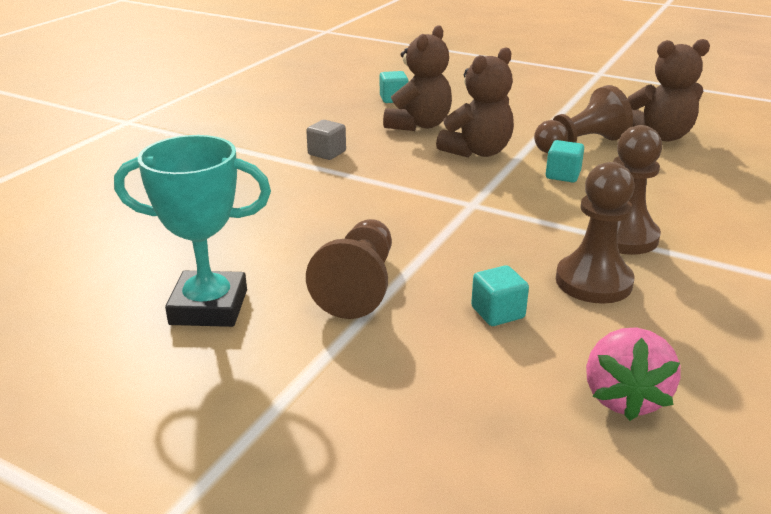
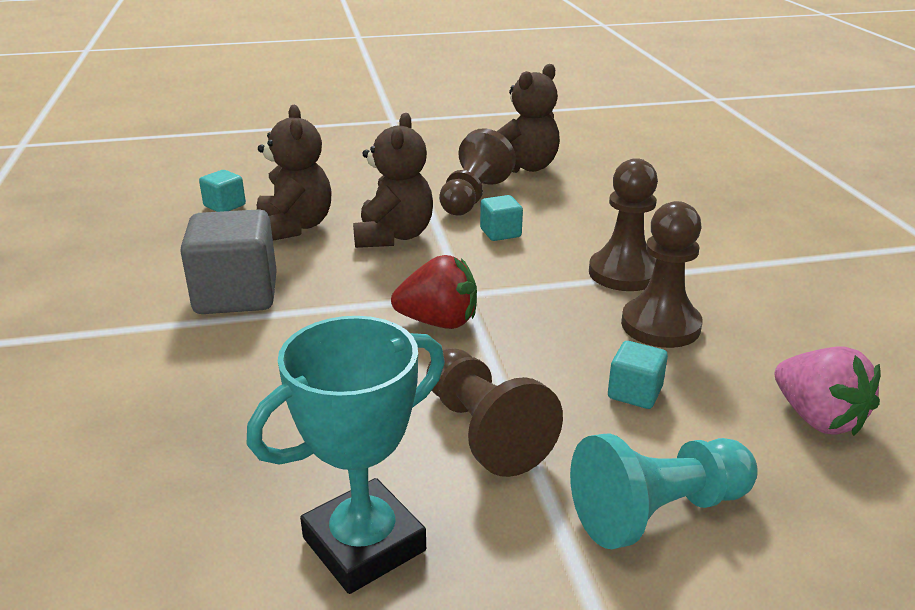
camera: 40 degrees left, 0 degrees up
(327, 153) = (236, 295): grey cube -> grey cube, size x2.01
(397, 383) = (658, 512): none -> turquoise pawn
(427, 214) = (439, 322): none -> red strawberry

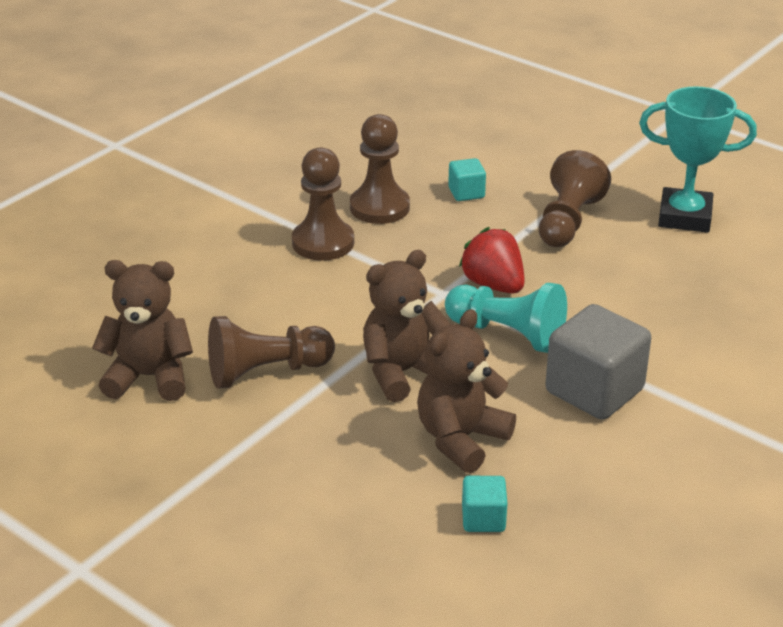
camera: 130 degrees left, 5 degrees up
(500, 233) = (325, 322): turquoise cube -> none
(658, 512) = (548, 160): turquoise pawn -> turquoise pawn (507, 333)
(817, 418) = (413, 141): pink strawberry -> none

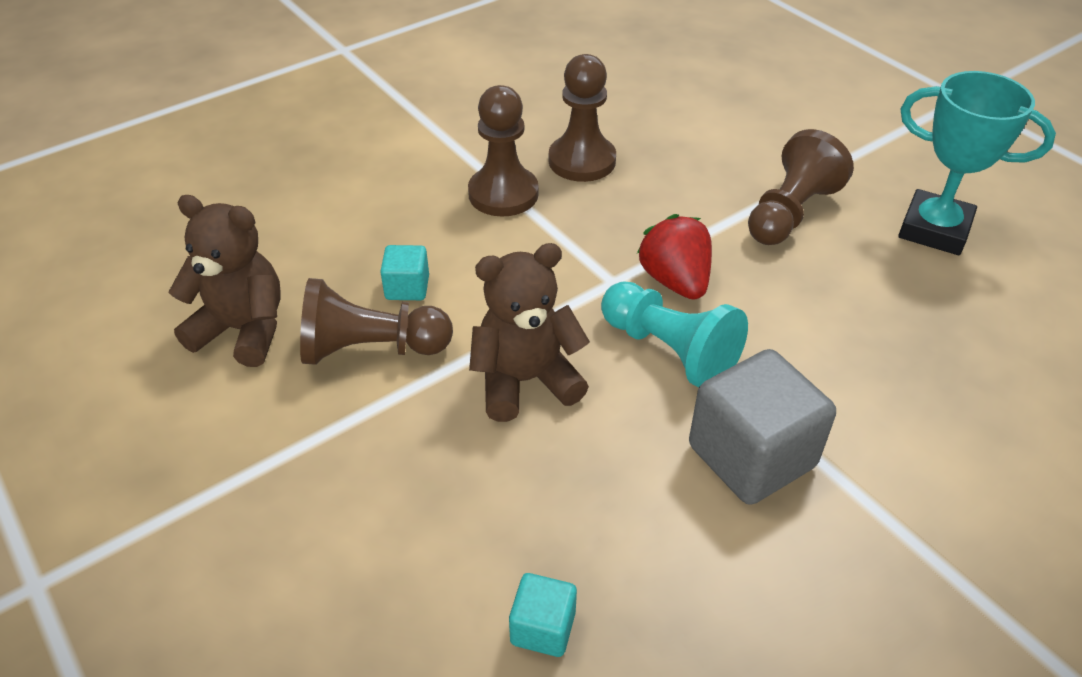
camera: 15 degrees right, 10 degrees up
(461, 439) = (559, 493): brown teddy bear -> none
(466, 193) = (684, 158): turquoise cube -> turquoise cube (407, 288)

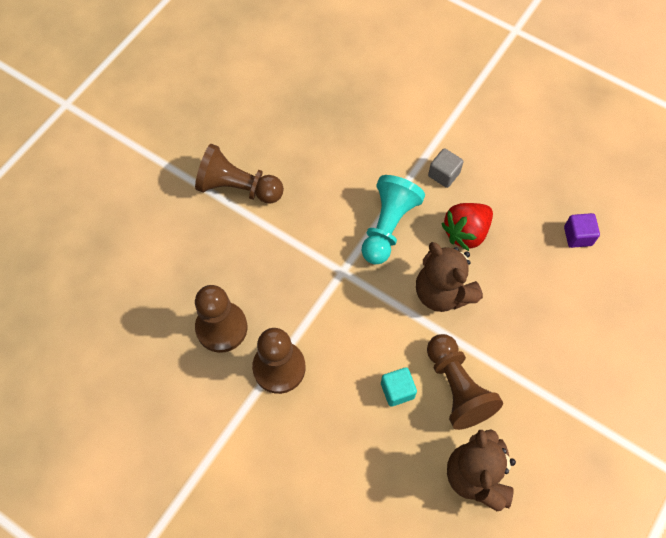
camera: 110 degrees left, 20 degrees up
(543, 628) = (578, 236): turquoise cube -> purple cube
(675, 281) = (328, 237): red strawberry -> red strawberry (466, 232)
(751, 456) = (444, 174): grey cube -> grey cube, size x0.50
(934, 229) = (228, 111): turquoise trophy -> none

